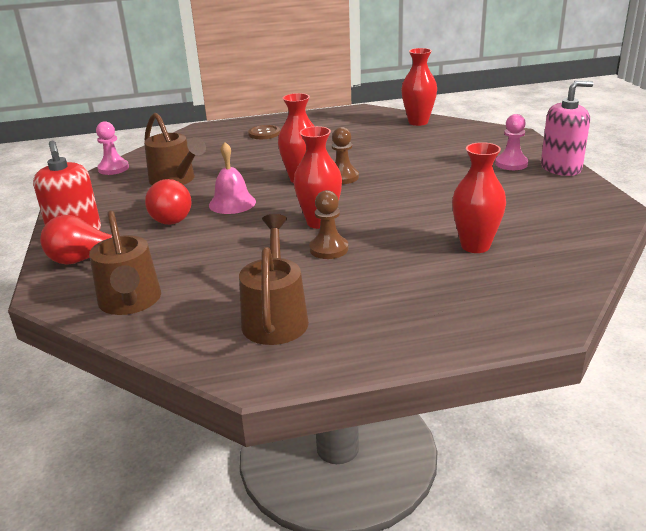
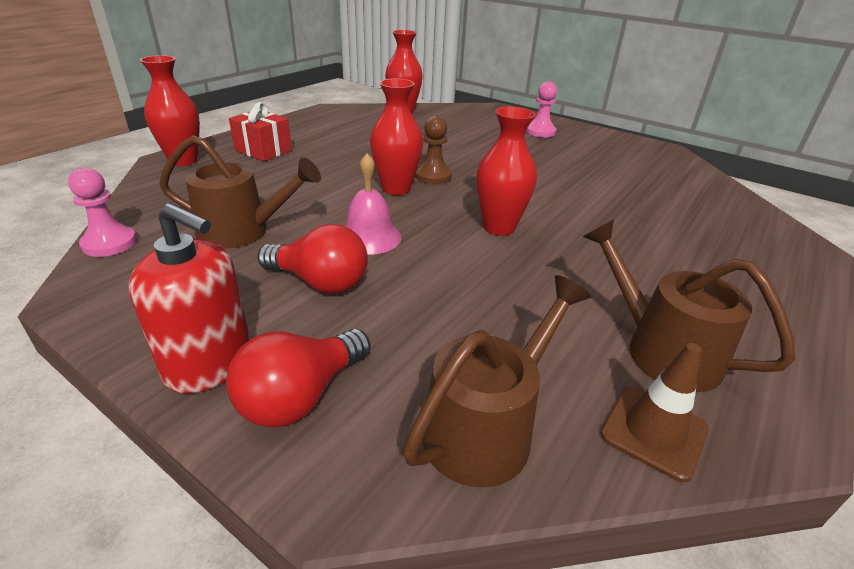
camera: 45 degrees left, 5 degrees up
(131, 303) = (488, 426): brown watering can -> brown watering can turned 75 degrees counterclockwise
(194, 341) = (654, 432): none -> brown traffic cone
(264, 133) = (263, 151): brown button -> red gift
(329, 249) = (559, 252): brown pawn -> none
(475, 246) = (651, 205): red vase -> red vase (183, 160)
(561, 168) = (577, 128): pink soap dispenser -> none

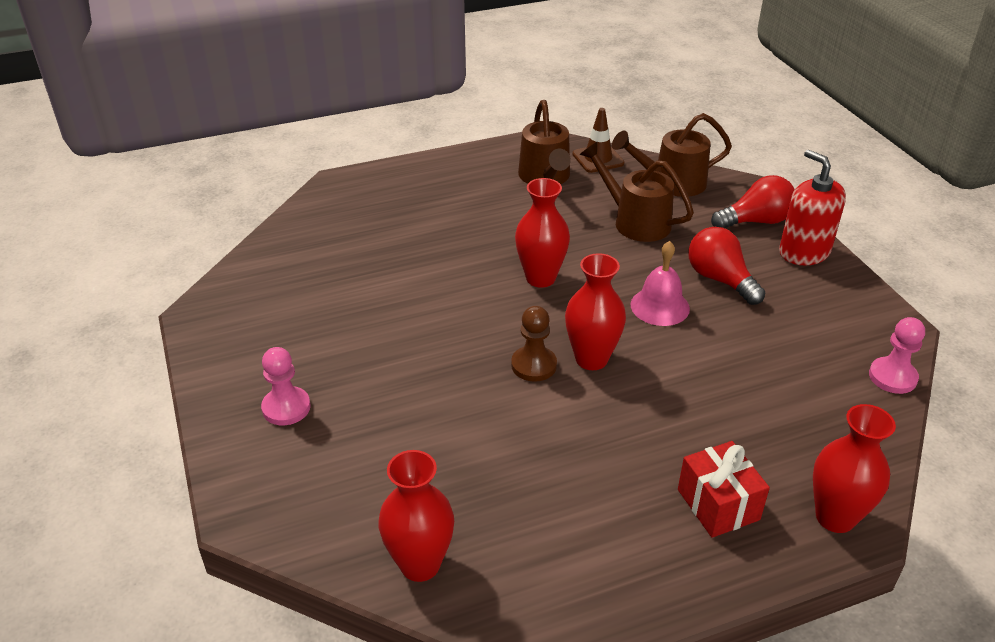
camera: 145 degrees left, 5 degrees up
(243, 232) = (769, 350): brown watering can -> brown watering can (634, 221)

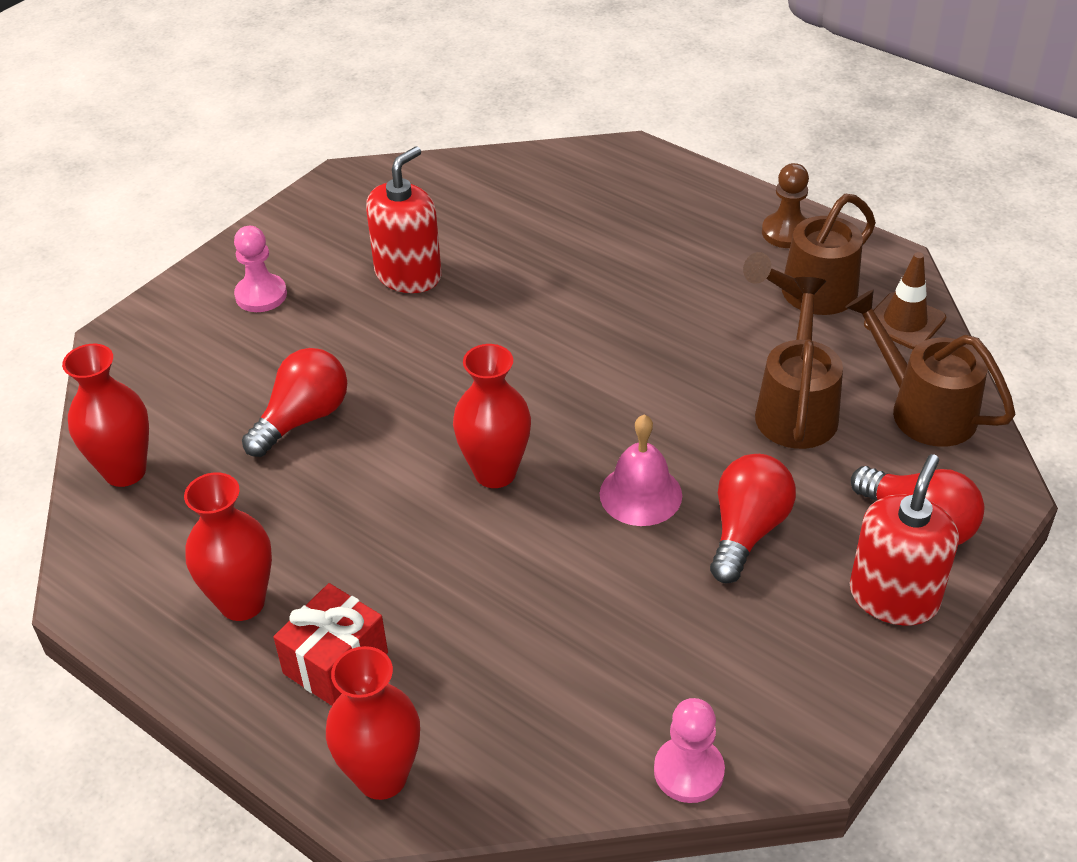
camera: 60 degrees right, 5 degrees up
(350, 323) = (408, 275): none -> red soap dispenser
(454, 434) = (303, 418): none -> red light bulb
(534, 365) = (448, 432): brown pawn -> brown pawn (786, 232)
(540, 278) = (603, 375): red vase -> red vase (242, 602)

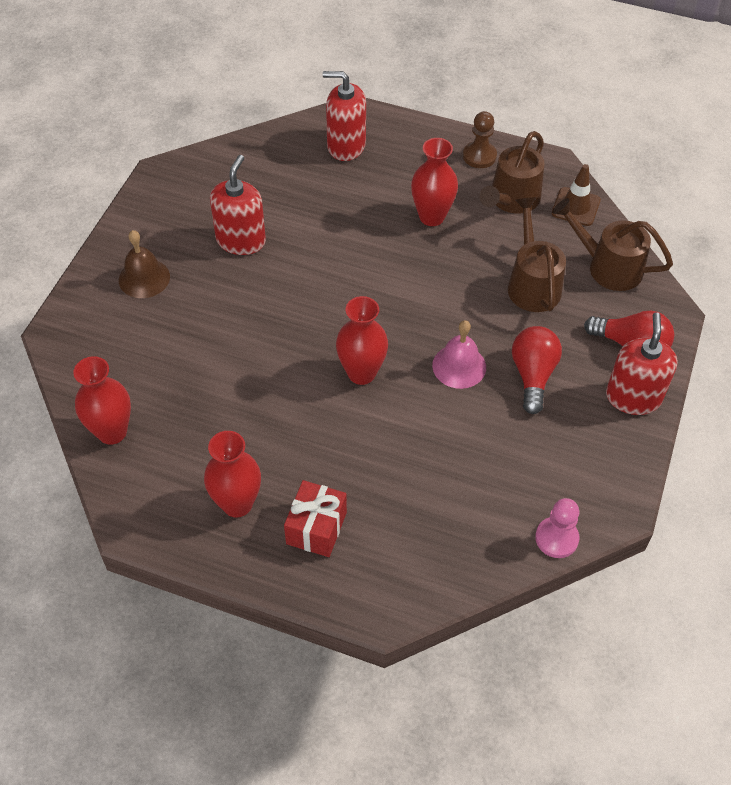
camera: 20 degrees left, 10 degrees up
(261, 295) = (144, 278): pink pawn -> brown bell
(303, 418) = (217, 364): red light bulb -> none
(382, 777) = (378, 593): red vase -> red vase (431, 217)
(603, 188) = (346, 146): none -> red soap dispenser

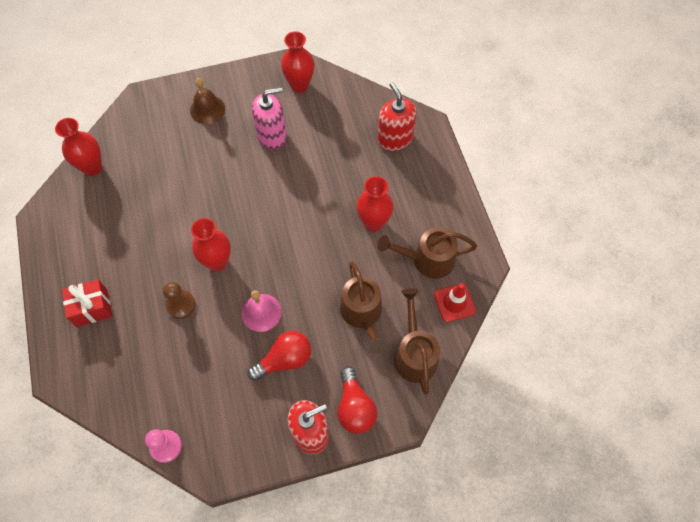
camera: 55 degrees right, 10 degrees up
(237, 504) = (83, 258): red vase -> red vase (299, 85)
(241, 240) = (272, 136): red soap dispenser -> pink soap dispenser
(479, 156) = (451, 217): brown pawn -> brown pawn (181, 305)
(532, 283) = (363, 315): brown watering can -> brown watering can turned 120 degrees clockwise
(576, 207) = (454, 303): brown traffic cone -> red traffic cone

